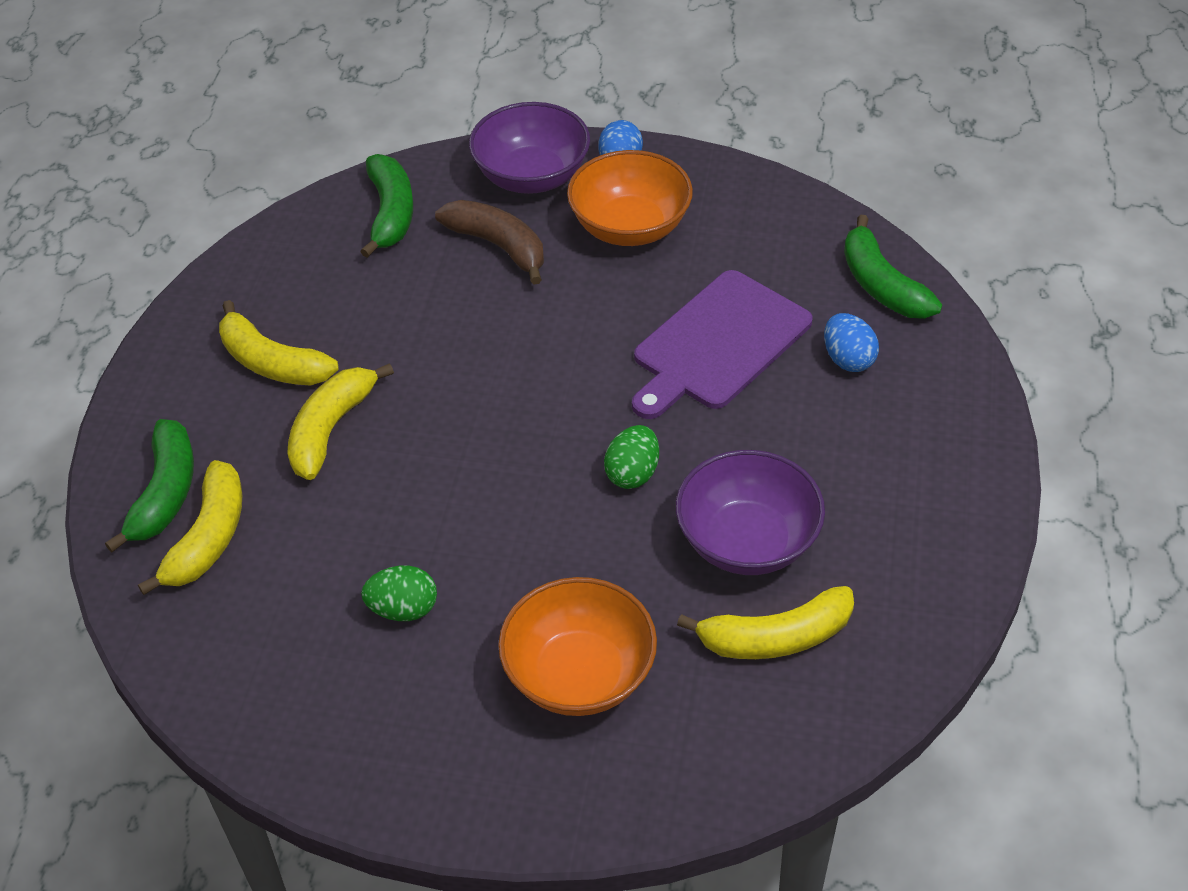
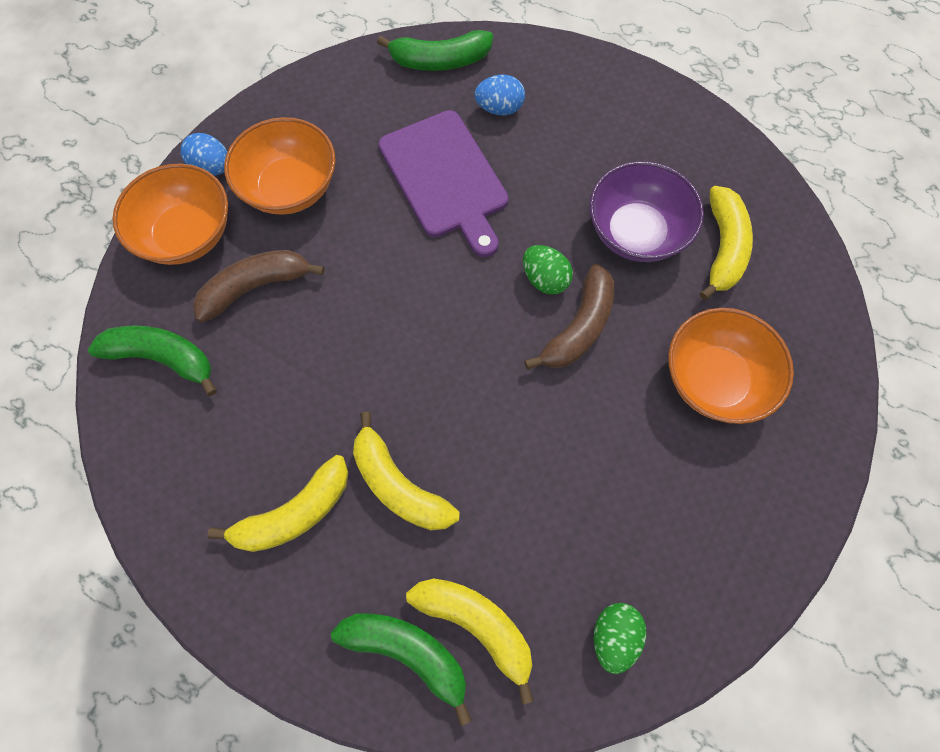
camera: 70 degrees left, 20 degrees up
(403, 609) = (613, 484): green egg -> green egg (614, 636)
(532, 176) = (187, 234): purple bowl -> orange bowl
(585, 523) = (578, 327): none -> brown banana

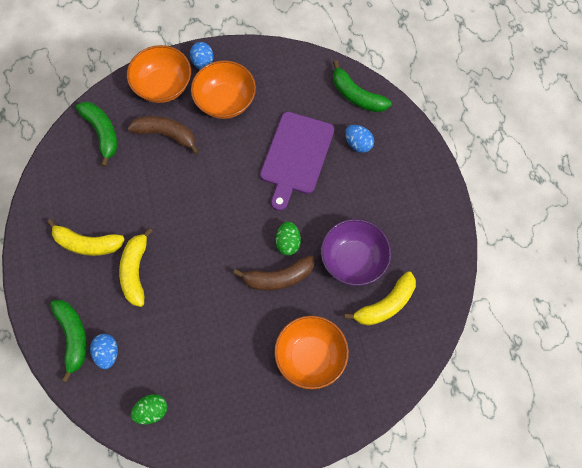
camera: 45 degrees right, 0 degrees up
(477, 625) = (107, 353): yellow banana -> blue egg

